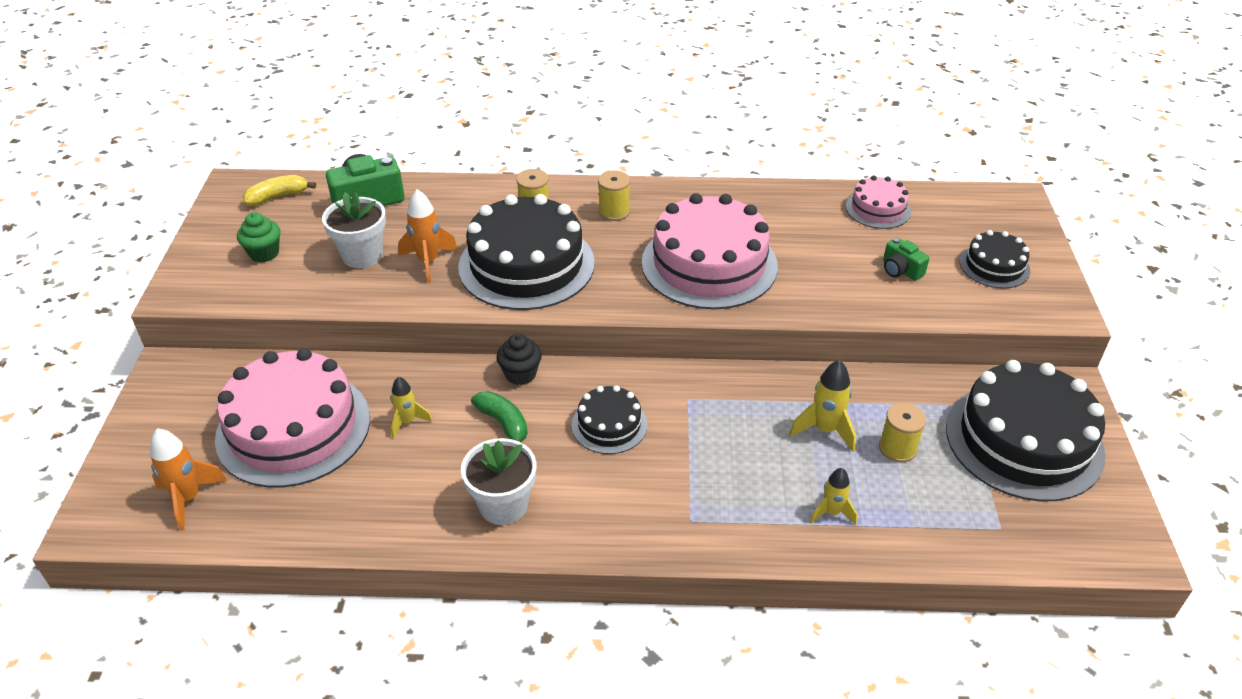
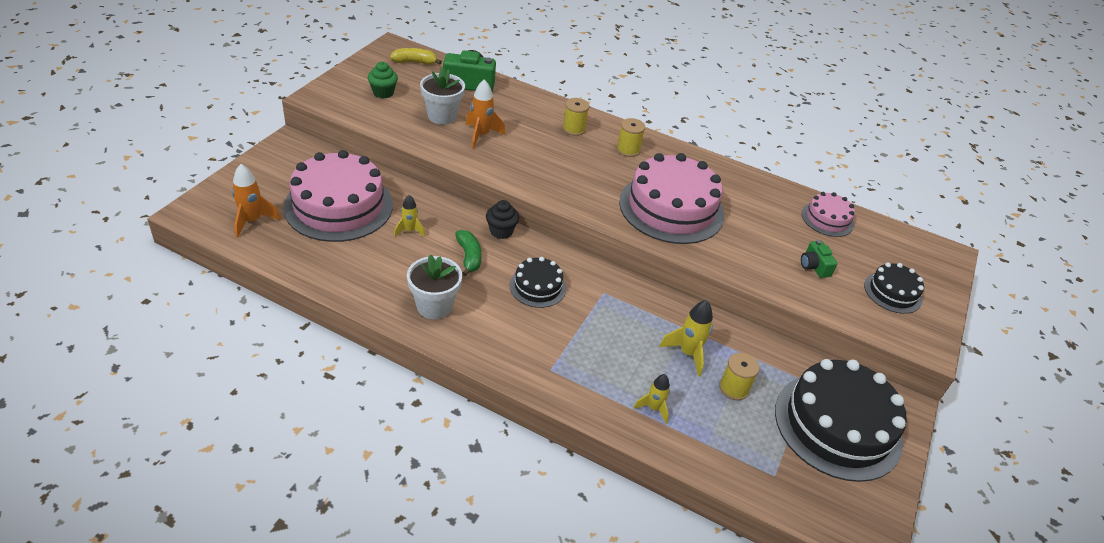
camera: 20 degrees right, 0 degrees up
(526, 265) = (544, 161): black cake -> none

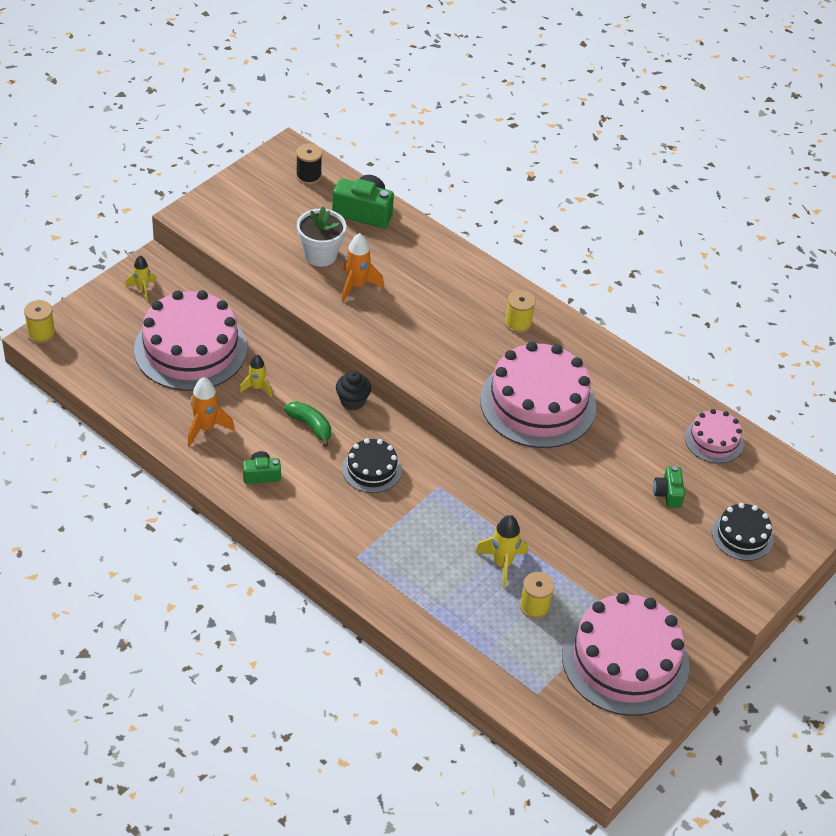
camera: 15 degrees right, 5 degrees up
(252, 221) = (101, 355): orange rocket -> orange rocket (205, 428)
(383, 93) = (263, 216): green cupcake -> none
(414, 62) = (308, 176): yellow banana -> black spool
(434, 306) = (261, 474): white flower pot -> green camera
(469, 257) = (310, 426): green banana -> green banana turned 45 degrees counterclockwise
(573, 129) = (465, 288): yellow spool -> yellow spool (41, 333)
(653, 408) = (444, 611): yellow rocket -> yellow rocket (142, 289)
(838, 425) = (625, 660): black cake -> pink cake

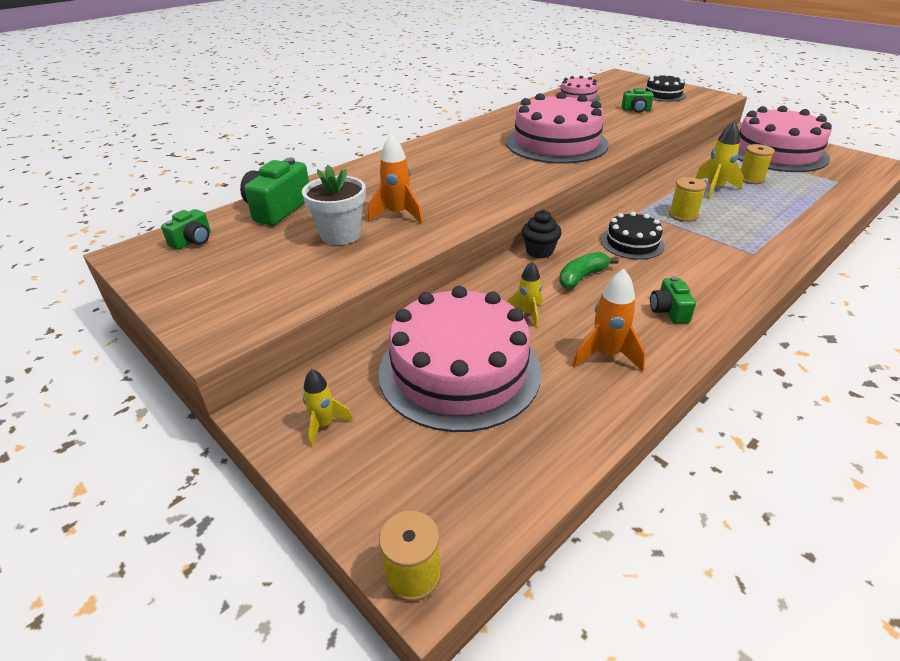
camera: 80 degrees left, 10 degrees down
(308, 176) = (193, 241): black spool -> green camera
(518, 323) = (459, 146): yellow spool -> yellow spool (683, 215)

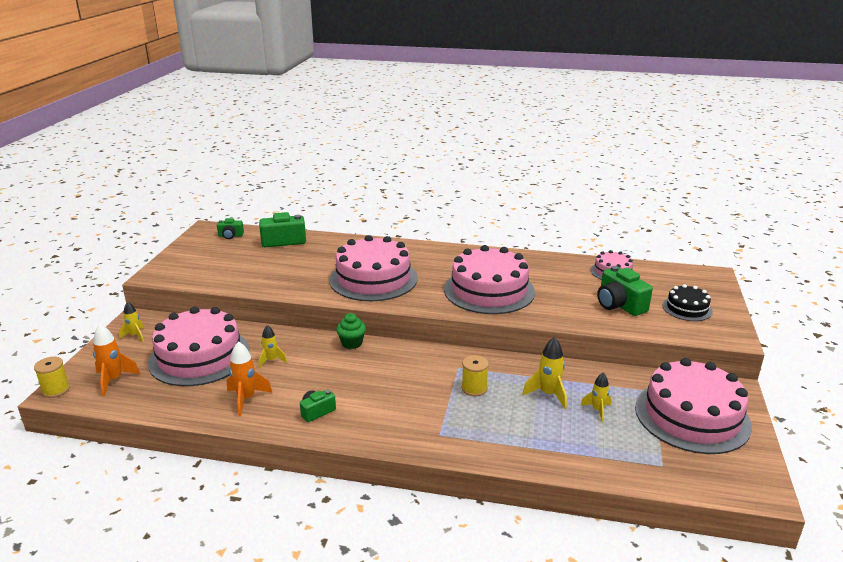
camera: 55 degrees right, 10 degrees down
(340, 235) = (270, 267): white flower pot -> none
(397, 215) = (309, 274): orange rocket -> orange rocket (114, 380)
(462, 184) = (373, 279): none -> pink cake
(539, 251) = (352, 343): black cupcake -> green cupcake
(582, 277) = (332, 368): green banana -> none
(632, 243) = (401, 376): black cake -> none
(636, 110) = (619, 305): green camera -> green camera, size x1.76
(750, 179) = (597, 410): yellow spool -> yellow rocket

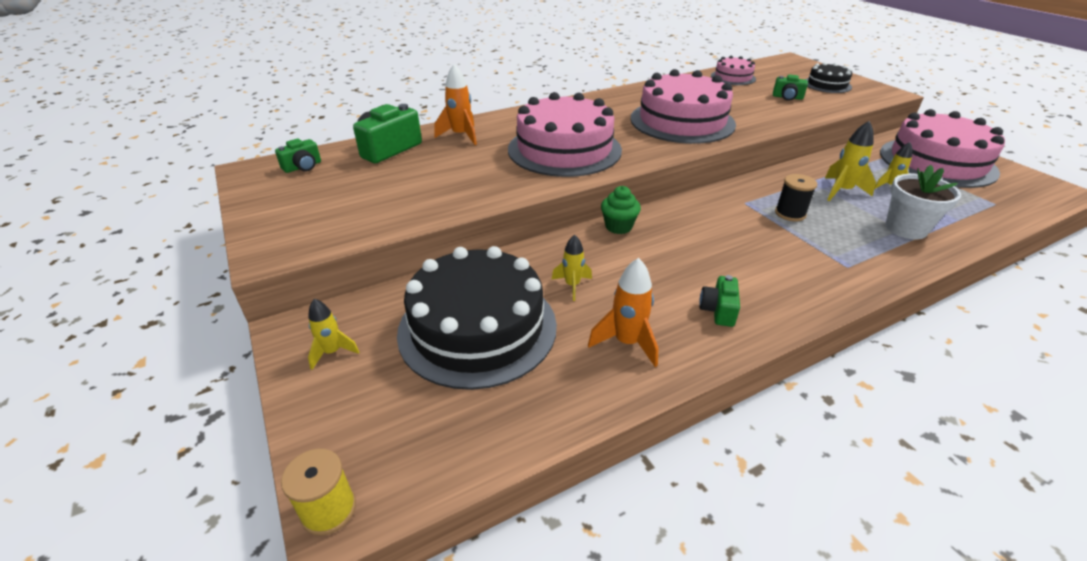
camera: 40 degrees left, 10 degrees up
(114, 380) = (407, 430): orange rocket -> orange rocket (461, 136)
(199, 356) = (477, 328): pink cake -> black cake
(474, 388) = (790, 213): yellow spool -> black spool
(537, 439) = (906, 229): none -> white flower pot
(619, 305) = (787, 97): green camera -> green camera, size x0.57

